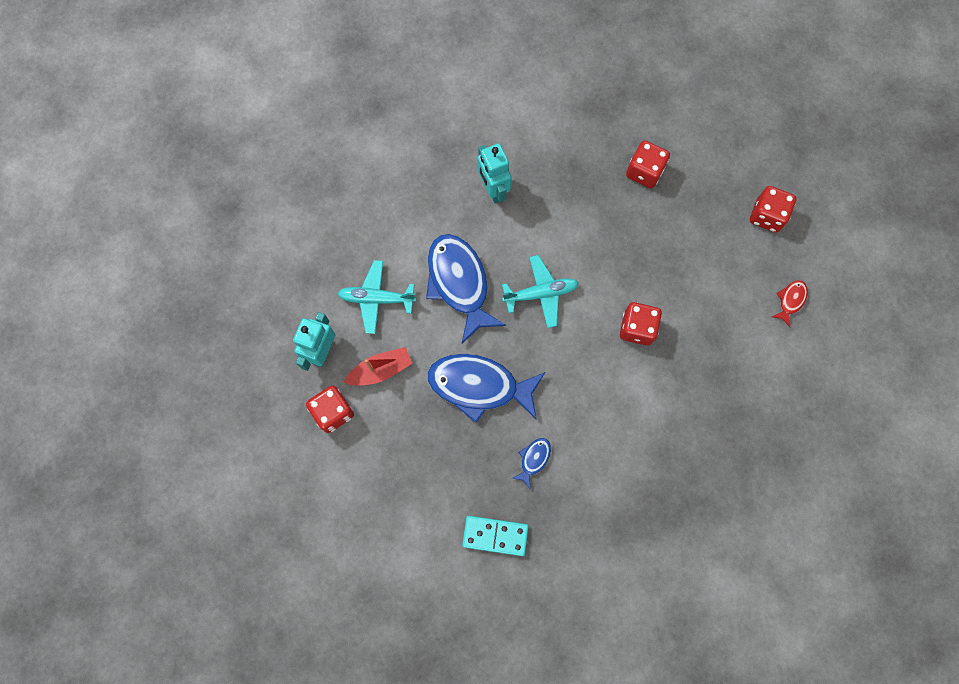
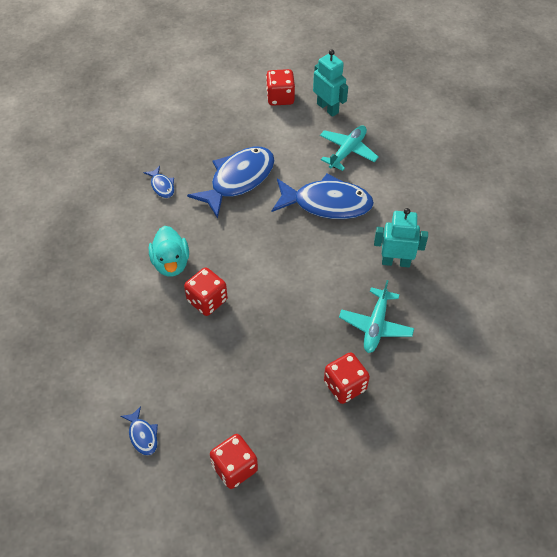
camera: 120 degrees right, 20 degrees down
(380, 370) = (291, 132): red boat -> none
(495, 535) = (131, 143): turquoise domino -> none
(541, 293) = (282, 250): turquoise plane -> turquoise plane (376, 325)
(619, 387) = (171, 263): none -> turquoise duck
(790, 300) = (142, 435): red fish -> blue fish

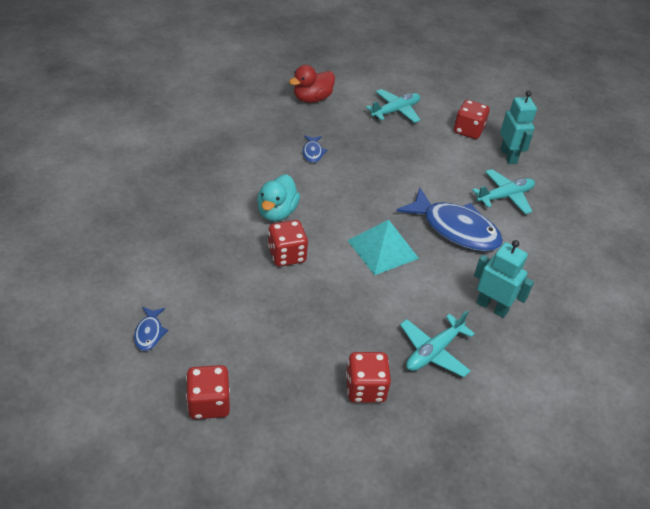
camera: 25 degrees right, 10 degrees down
(123, 128) = (312, 99): none -> red duck
(206, 106) = (395, 111): none -> turquoise plane
(238, 180) = (384, 176): blue fish -> none
(281, 253) = (383, 249): none -> turquoise pyramid

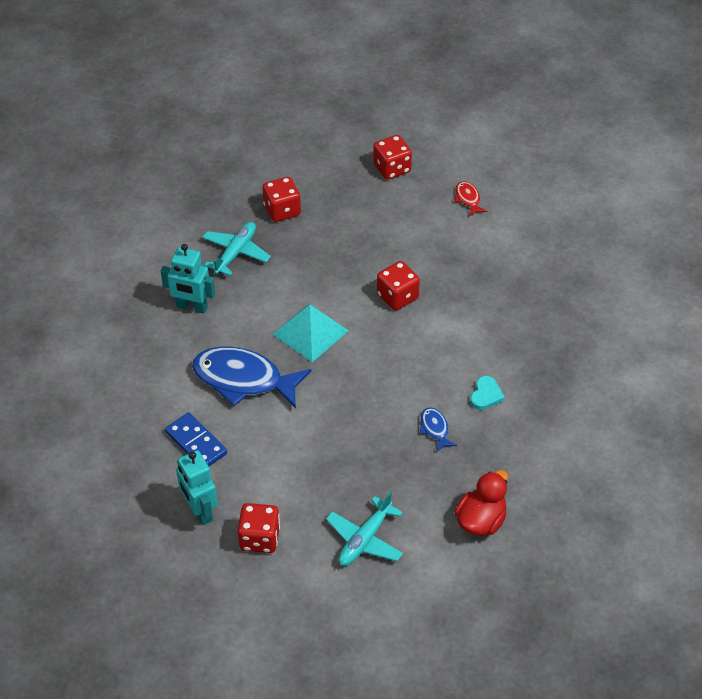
camera: 165 degrees right, 5 degrees up
(149, 333) = (468, 199): blue fish -> red fish
(259, 161) = (486, 395): none -> turquoise heart
(277, 212) = (431, 338): turquoise duck -> none
(505, 196) = (196, 443): turquoise plane -> blue domino

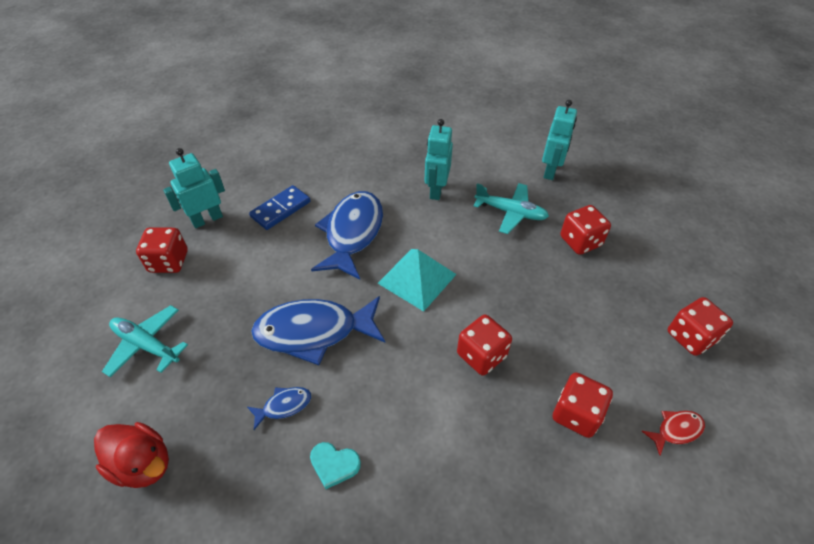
camera: 85 degrees right, 0 degrees up
(181, 212) = (550, 171): none -> turquoise robot
(363, 410) = (314, 332): none -> blue fish
(452, 249) = (576, 414): none -> red dice

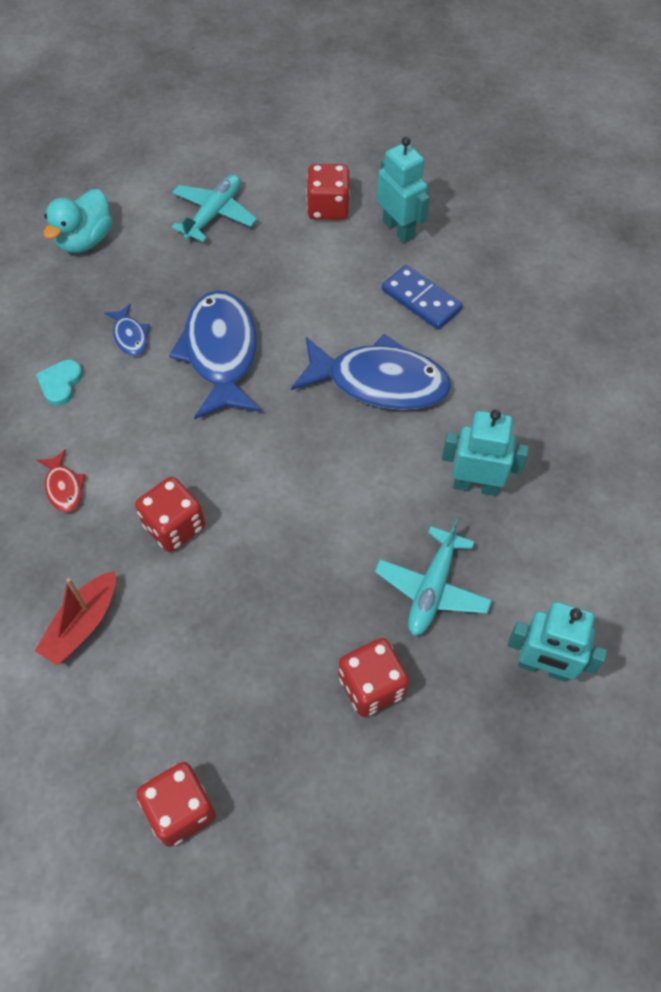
camera: 90 degrees right, 10 degrees up
(143, 464) = (85, 240): red duck -> turquoise duck
(417, 278) = (298, 457): turquoise pyramid -> none
(576, 414) = (82, 624): red dice -> red boat
(676, 430) = (44, 742): red fish -> red fish (64, 487)

